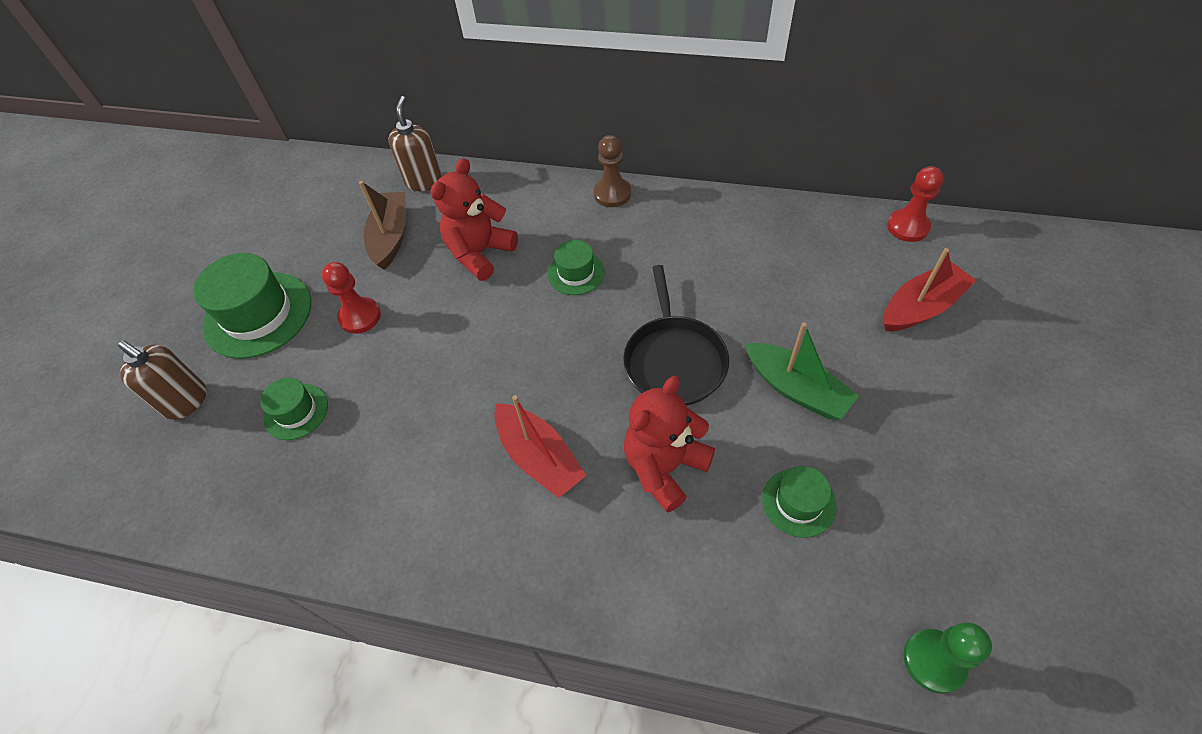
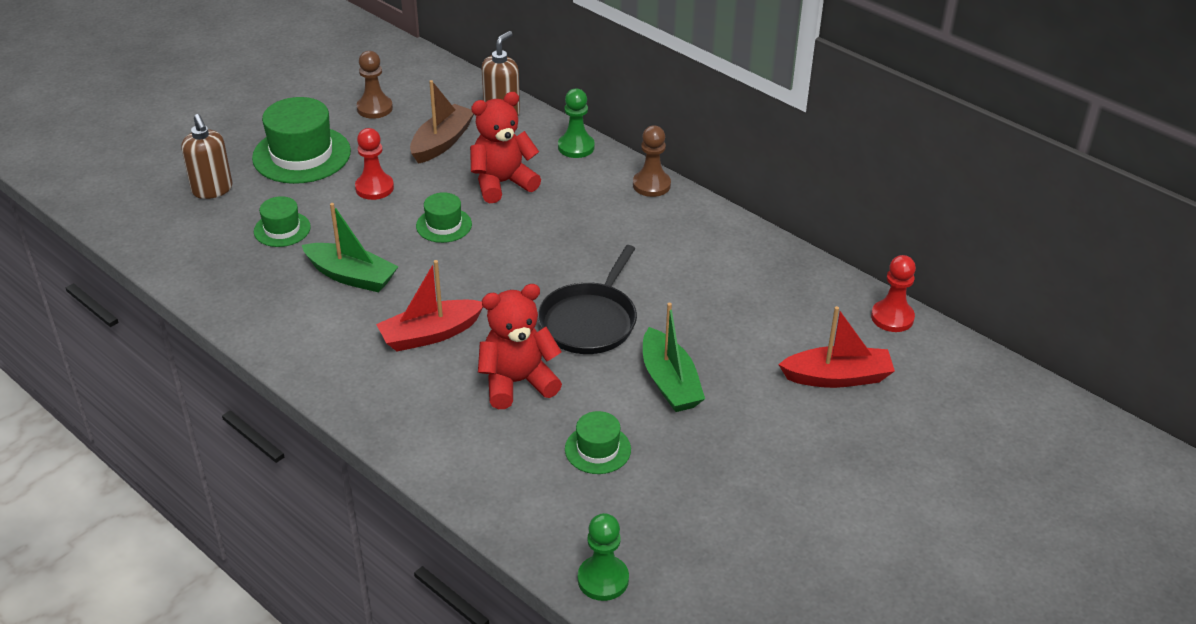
camera: 25 degrees right, 15 degrees down
(298, 230) = (374, 108): none -> brown pawn
(409, 430) = (351, 276): none -> green boat
(517, 186) = (576, 147): none -> green pawn
(539, 457) = (430, 334): red boat -> red boat turned 75 degrees clockwise
(576, 273) = (567, 229): green hat -> green hat (444, 225)

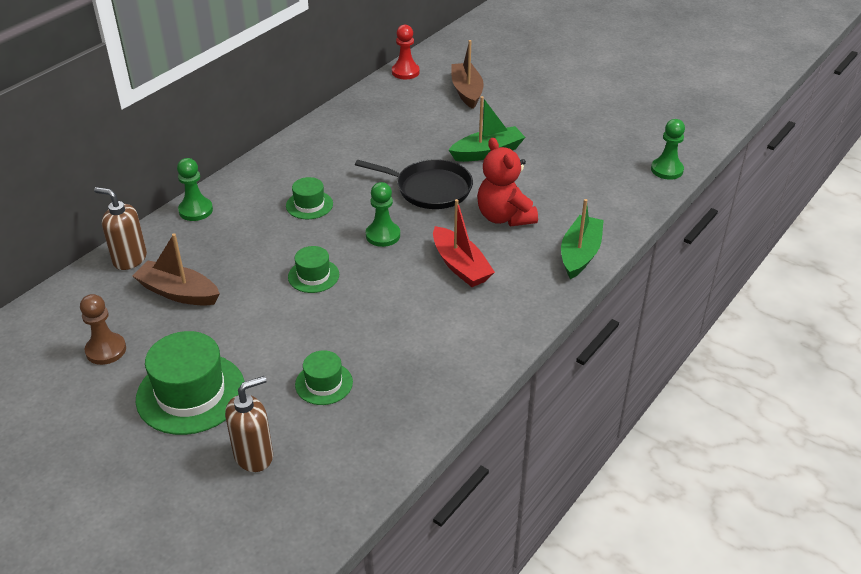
camera: 95 degrees left, 0 degrees up
(351, 276) = (392, 323): green boat -> green boat (580, 254)
(374, 188) = (254, 328): red pawn -> none
(502, 183) = (249, 248): red teddy bear -> none
(502, 277) = (383, 235): none -> green pawn
(597, 449) = (559, 178): green hat -> green hat (309, 205)
(651, 185) = (255, 168): brown pawn -> none
(837, 377) = (466, 92): red boat -> brown boat

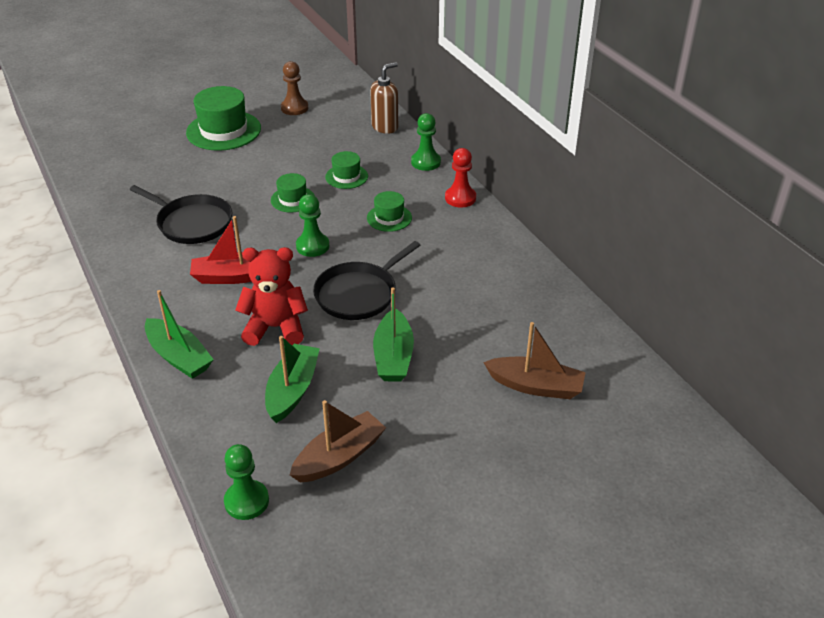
camera: 115 degrees right, 0 degrees up
(178, 292) = (328, 140): brown boat -> brown boat (339, 457)
(254, 455) = (148, 143): brown soap dispenser -> none
(324, 383) = (177, 179): green hat -> green hat (346, 176)
(399, 331) = (192, 223): none -> black pan
(405, 72) = (611, 348): red pawn -> red pawn (460, 198)
(560, 185) = (292, 390): none -> green boat

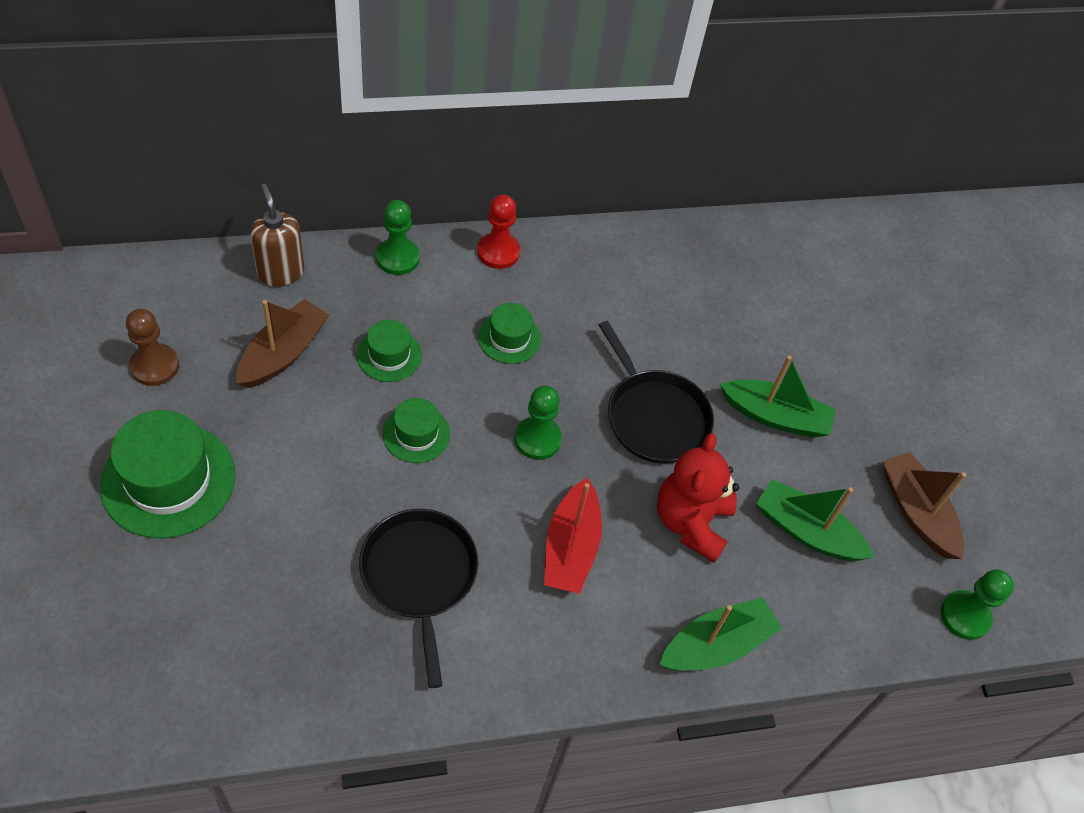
camera: 80 degrees left, 15 degrees up
(192, 223) = (419, 576): black pan -> black pan turned 60 degrees counterclockwise
(535, 386) = (851, 310): brown boat -> brown boat (283, 353)

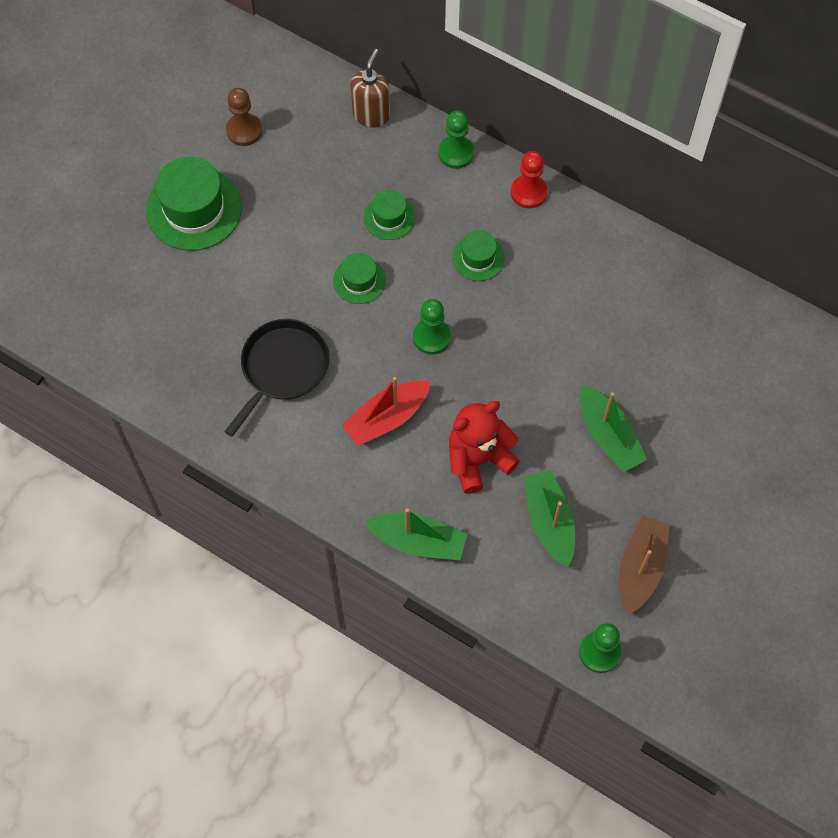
camera: 50 degrees right, 10 degrees up
(283, 353) = (325, 172): brown boat -> none
(654, 417) = (523, 377): black pan -> none

